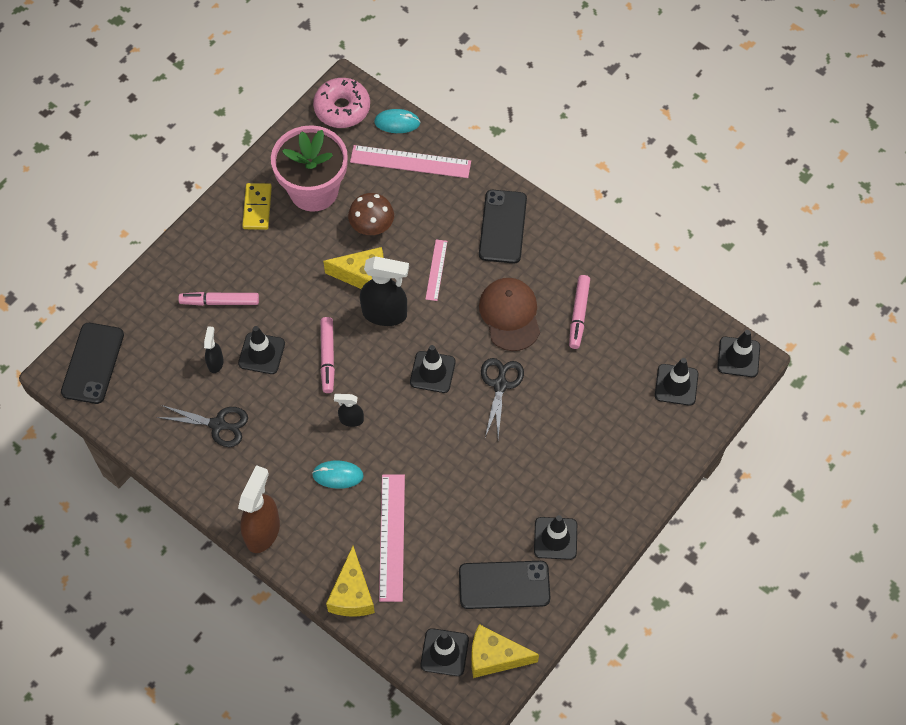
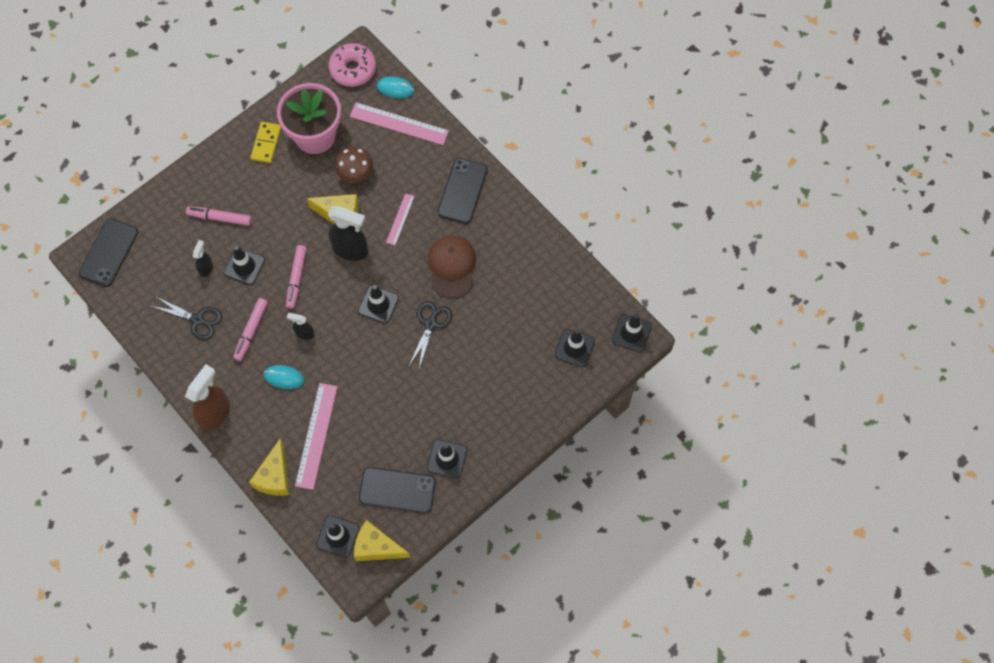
camera: 10 degrees right, 5 degrees up
(579, 314) = (508, 275): pink marker -> pink marker (251, 331)

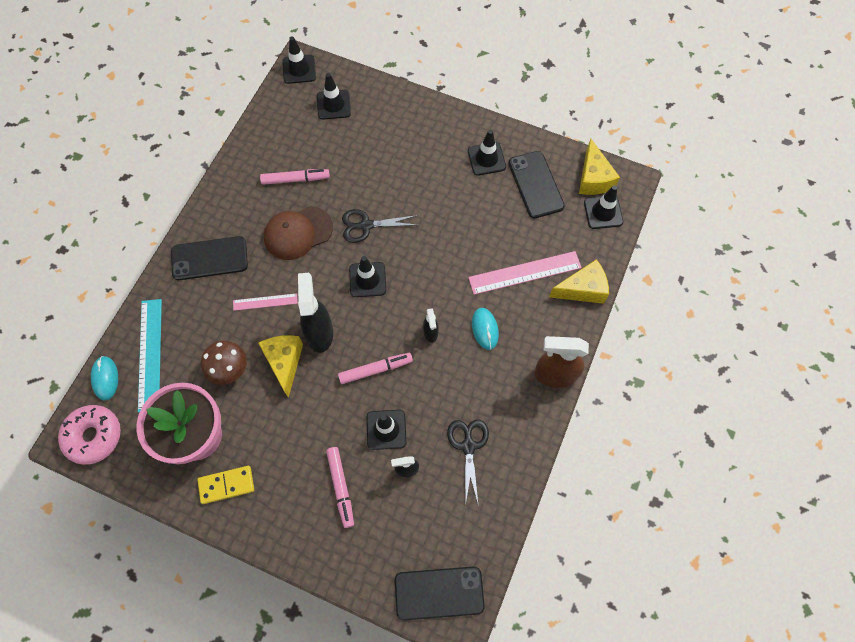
camera: 115 degrees left, 0 degrees up
(251, 331) = (453, 385): pink marker -> pink marker (295, 179)
(399, 123) = (150, 354): pink ruler -> turquoise ruler

